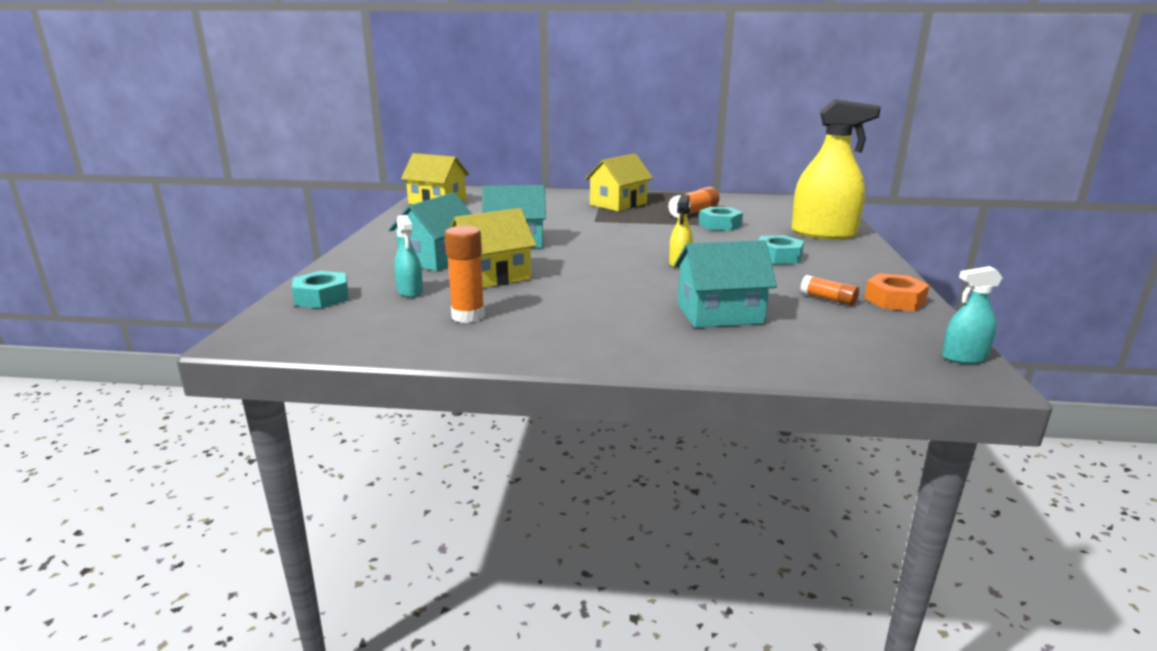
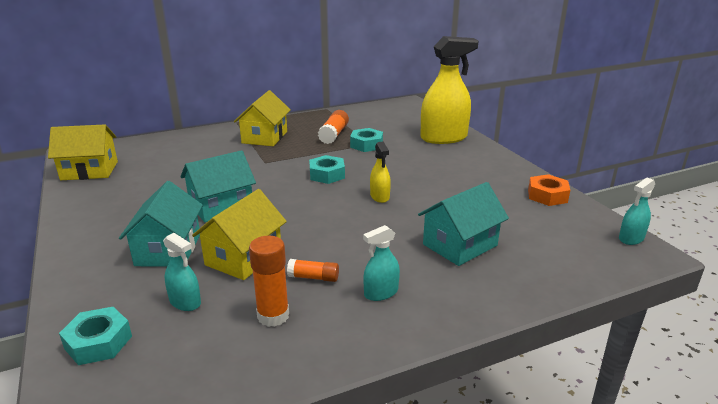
camera: 30 degrees left, 5 degrees up
(585, 326) = (381, 293): none -> turquoise spray bottle
(778, 257) = (439, 170): turquoise nut -> turquoise nut (327, 175)
(828, 299) = (510, 206): orange glue stick -> orange glue stick (313, 277)

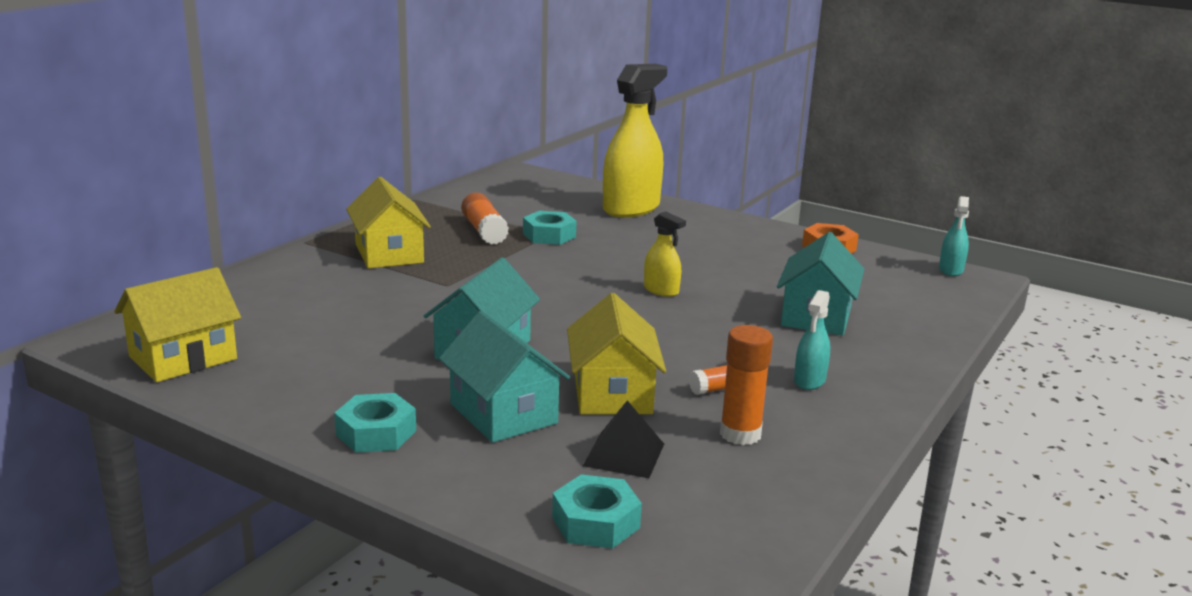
camera: 35 degrees left, 5 degrees down
(185, 302) = (624, 454): turquoise spray bottle -> black pyramid
(327, 175) = (558, 281): turquoise nut -> turquoise nut (376, 433)

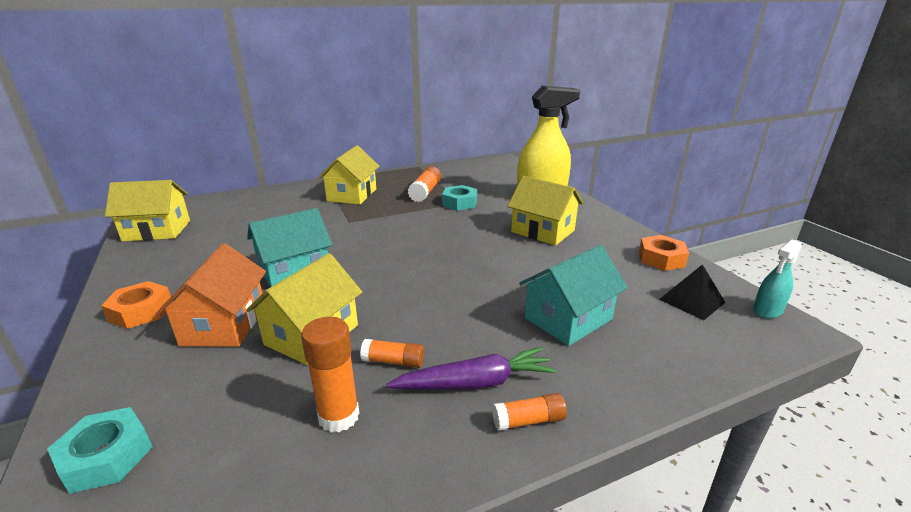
camera: 35 degrees right, 5 degrees up
(376, 433) = (141, 311): turquoise nut -> orange nut
(503, 413) = (224, 324): turquoise house -> orange house
(624, 454) = (231, 396): black pyramid -> black pyramid (692, 301)
(661, 290) = (474, 260): yellow spray bottle -> none
(688, 247) = (542, 231): none -> yellow house
(809, 380) = (475, 383): turquoise spray bottle -> purple carrot
(879, 389) = (528, 420): none -> orange glue stick

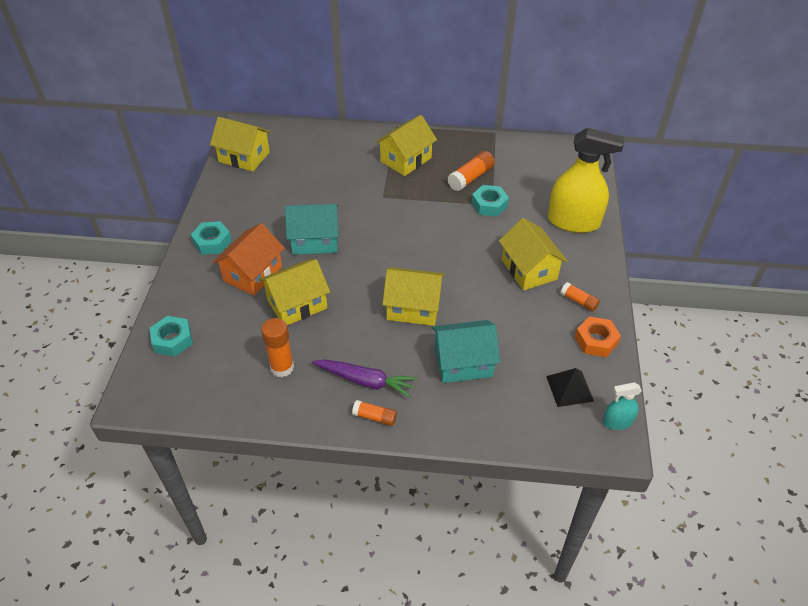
camera: 30 degrees right, 20 degrees up
(141, 311) = (212, 242): orange nut -> turquoise nut
(393, 361) = (331, 345): orange glue stick -> orange glue stick (579, 301)
(463, 291) = (413, 307): none -> yellow house

